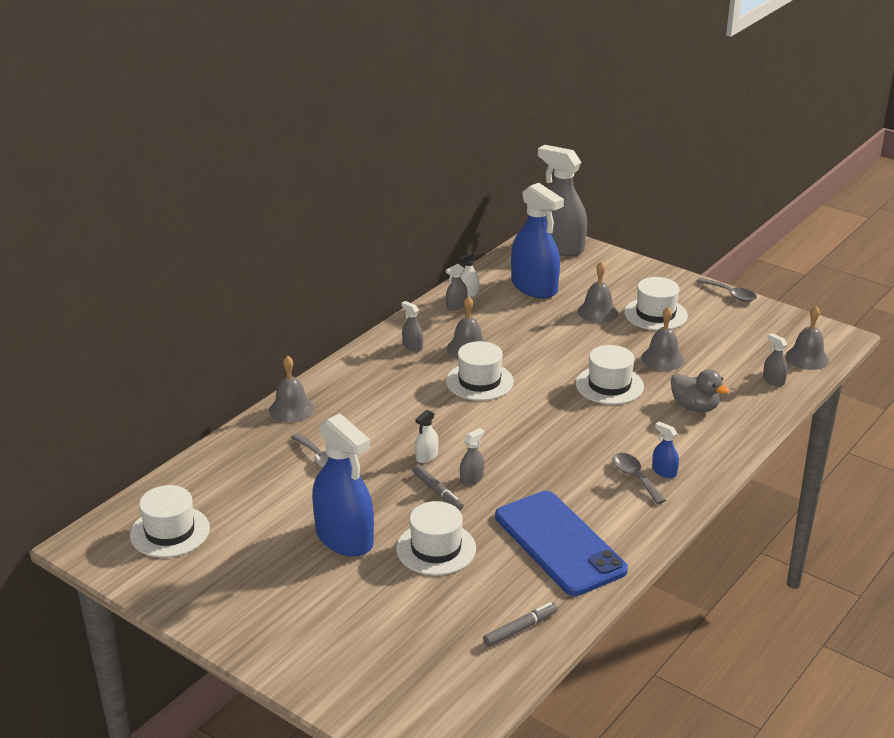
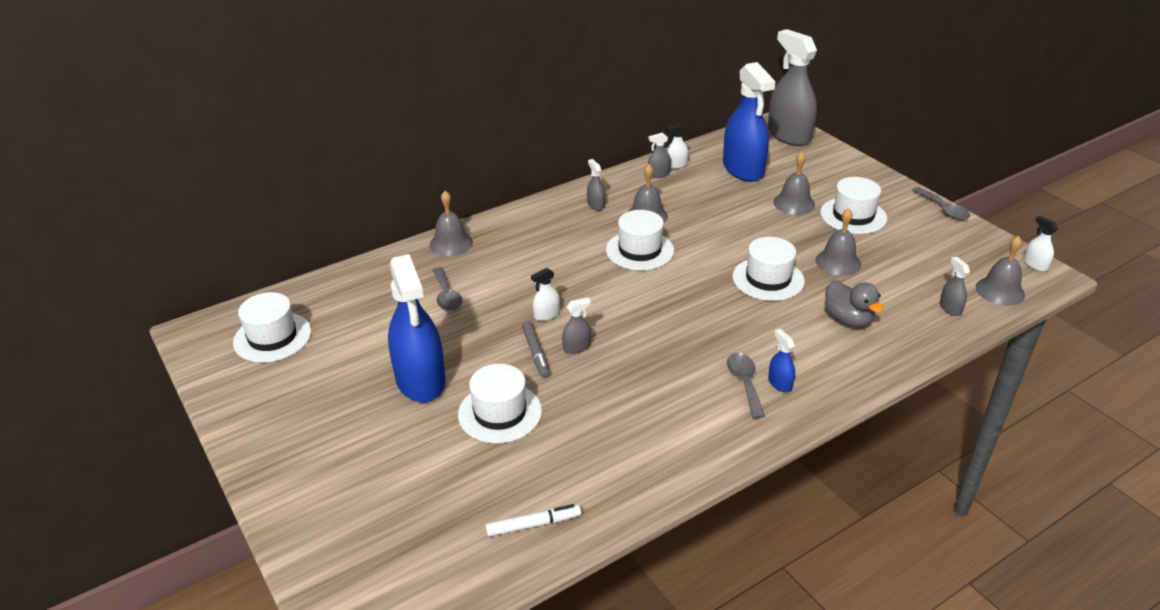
camera: 20 degrees right, 5 degrees up
(520, 629) = (533, 525): grey marker -> white marker
(559, 543) = (626, 437): blue phone -> none
(826, 330) = (1035, 265): none -> white spray bottle

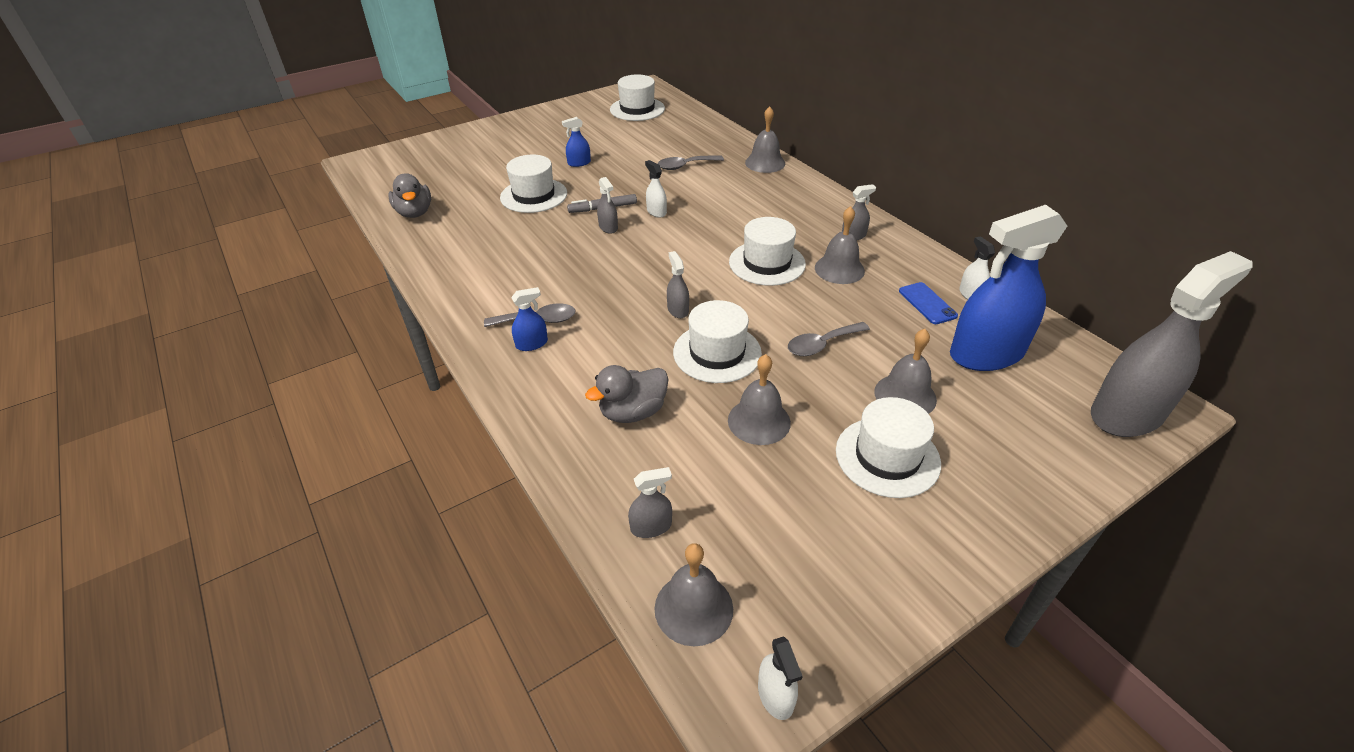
camera: 90 degrees right, 5 degrees up
(420, 380) = (579, 163): blue spray bottle -> blue spray bottle, size x0.41
(533, 525) = (414, 213): white marker -> grey duck
(658, 174) = (941, 280): grey spray bottle -> grey spray bottle (678, 310)
(689, 183) = (927, 303): none -> blue phone
(943, 209) = (943, 589): grey spoon -> grey spoon (821, 344)
(1035, 265) = (775, 695): white spray bottle -> white spray bottle turned 105 degrees clockwise

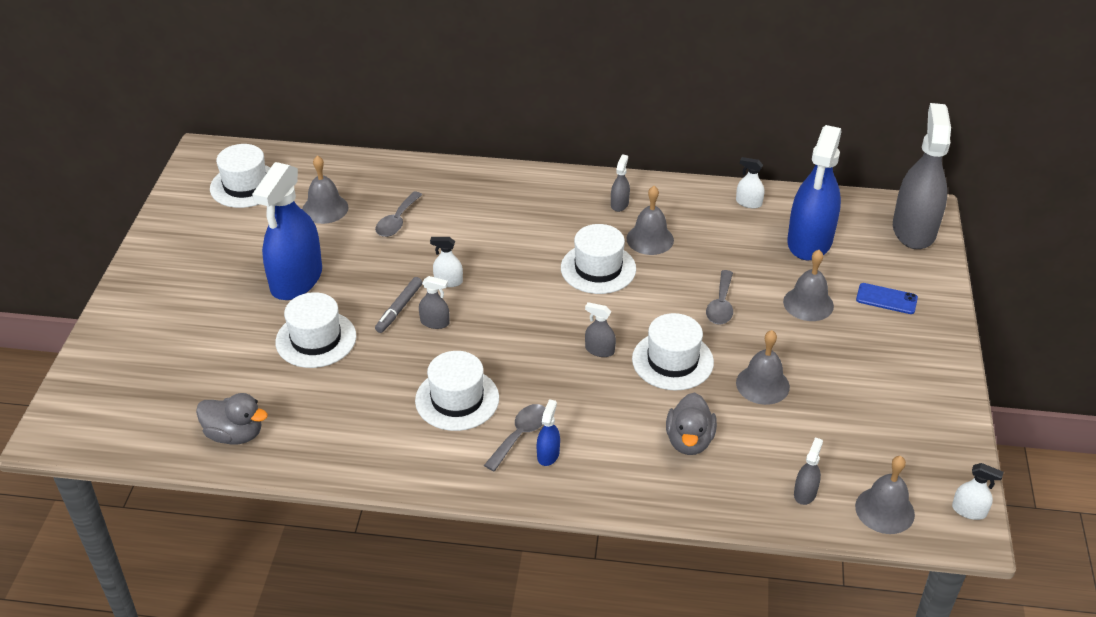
camera: 50 degrees left, 0 degrees up
(579, 163) = (296, 279): blue spray bottle -> blue spray bottle, size x2.44
(765, 163) = (457, 176): grey bell -> grey bell (325, 208)
(887, 457) = (850, 349): white hat -> white hat (457, 399)
(927, 303) = (735, 228): blue phone -> blue phone (886, 299)

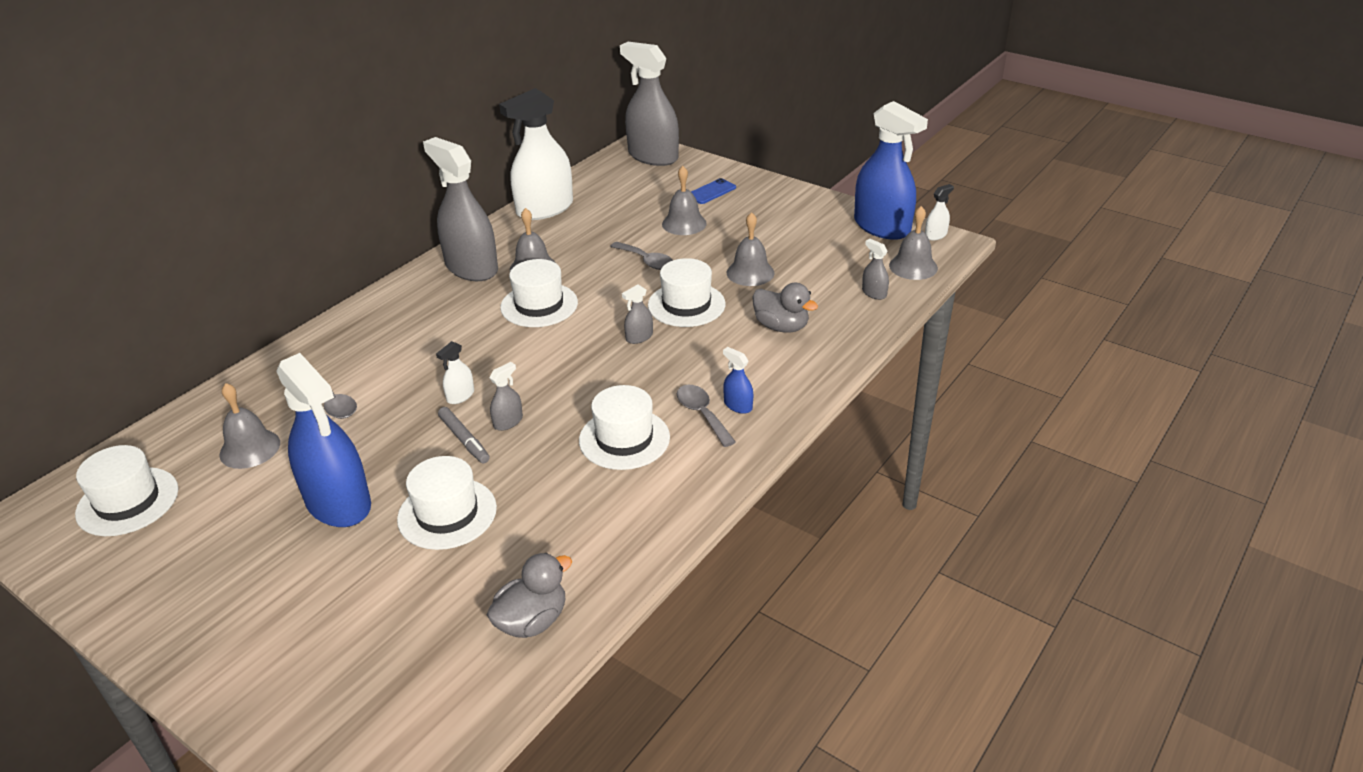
camera: 60 degrees left, 5 degrees down
(619, 204) = (471, 268): grey spray bottle -> grey spray bottle, size x2.44
(748, 203) = (545, 209): white spray bottle -> white spray bottle, size x2.44
(809, 241) = (618, 199): blue spray bottle -> blue spray bottle (882, 227)

